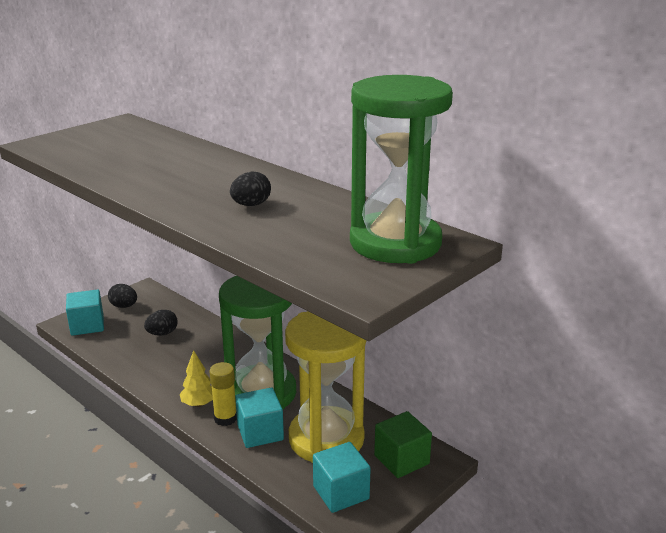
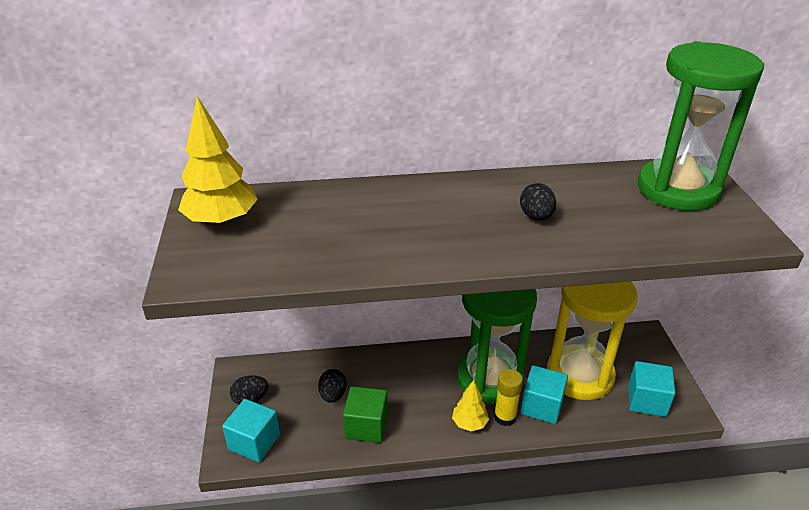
camera: 50 degrees left, 10 degrees up
(106, 132) = (222, 221): none -> yellow tree
(401, 460) = (633, 352): green cube -> green cube (366, 426)

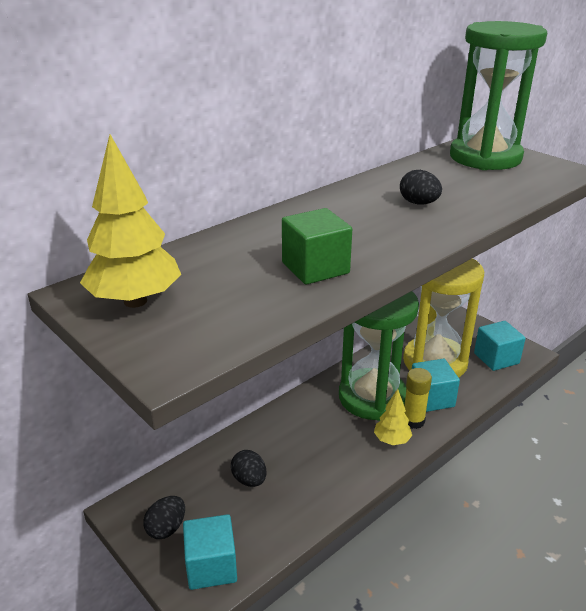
camera: 35 degrees left, 5 degrees down
(366, 426) = (308, 490): green cube -> green cube (315, 268)

